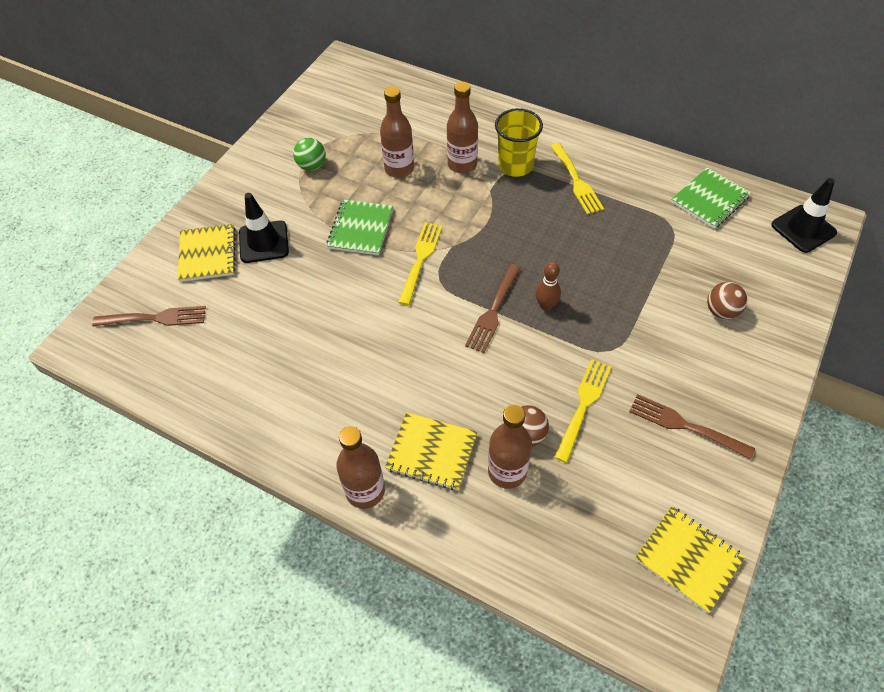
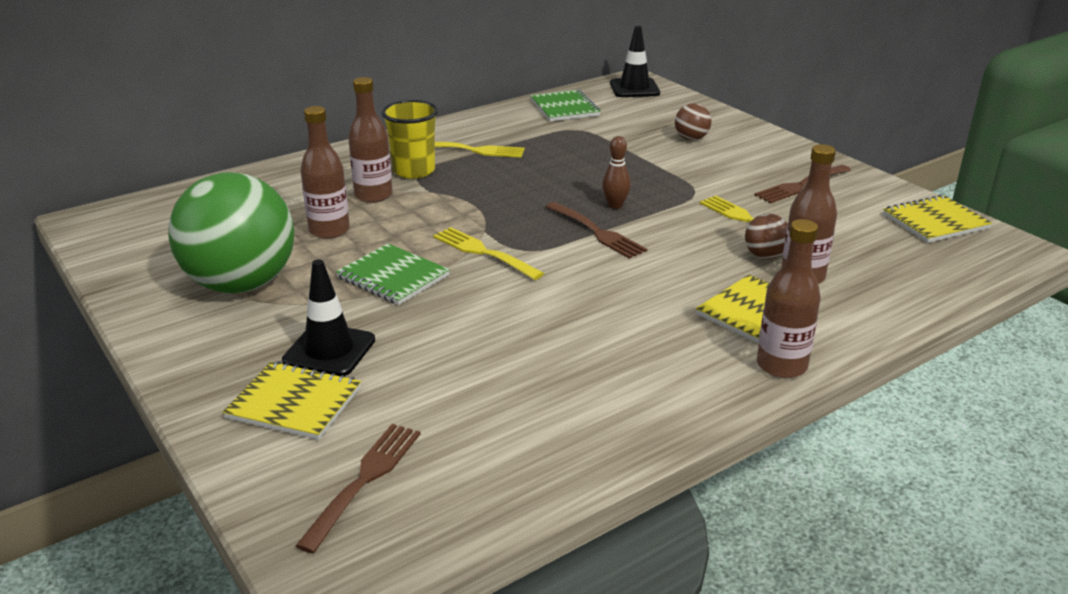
camera: 65 degrees left, 25 degrees down
(312, 166) = (241, 284): green ball -> green ball, size x2.47

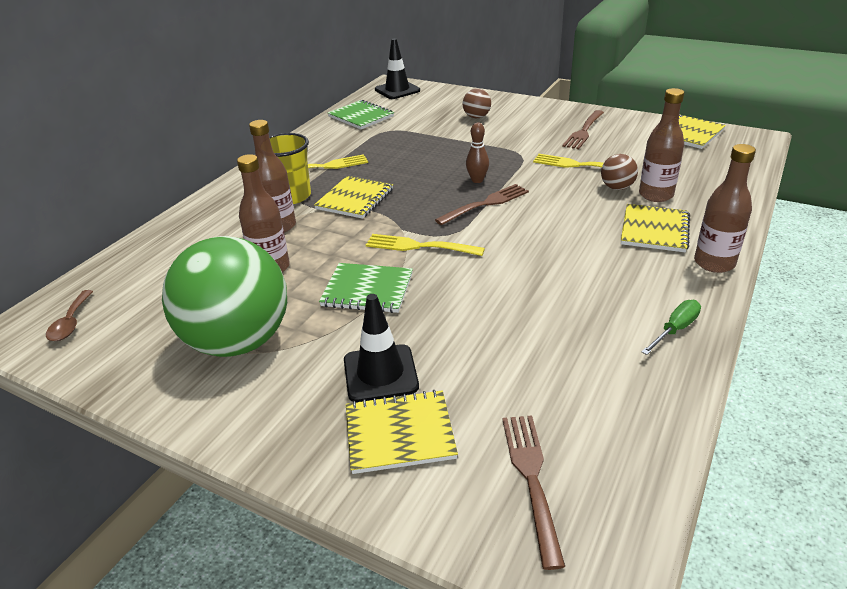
camera: 25 degrees left, 5 degrees up
(131, 226) = (71, 323): none -> brown spoon
(470, 190) = (355, 199): none -> yellow notebook
(596, 232) = (485, 204): brown fork -> brown fork turned 60 degrees counterclockwise
(654, 412) = (675, 329): none -> green screwdriver

